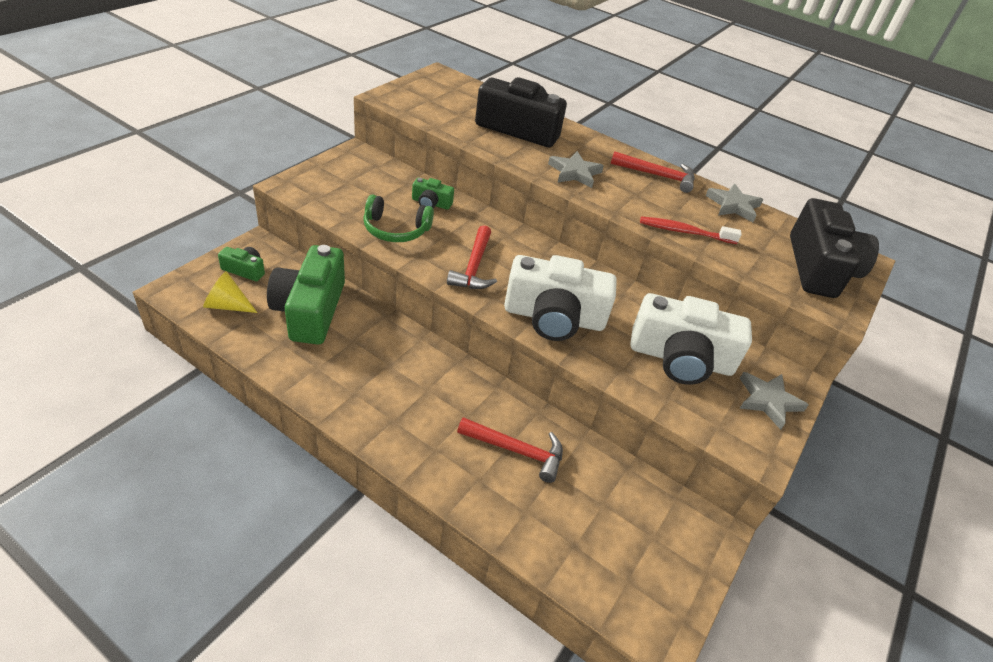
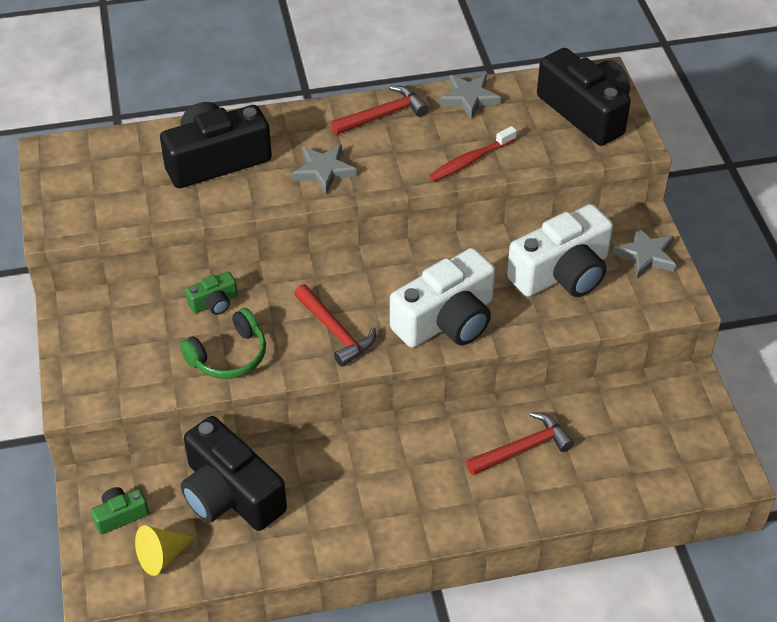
camera: 40 degrees left, 5 degrees up
(310, 310) = (230, 494): green camera -> black camera

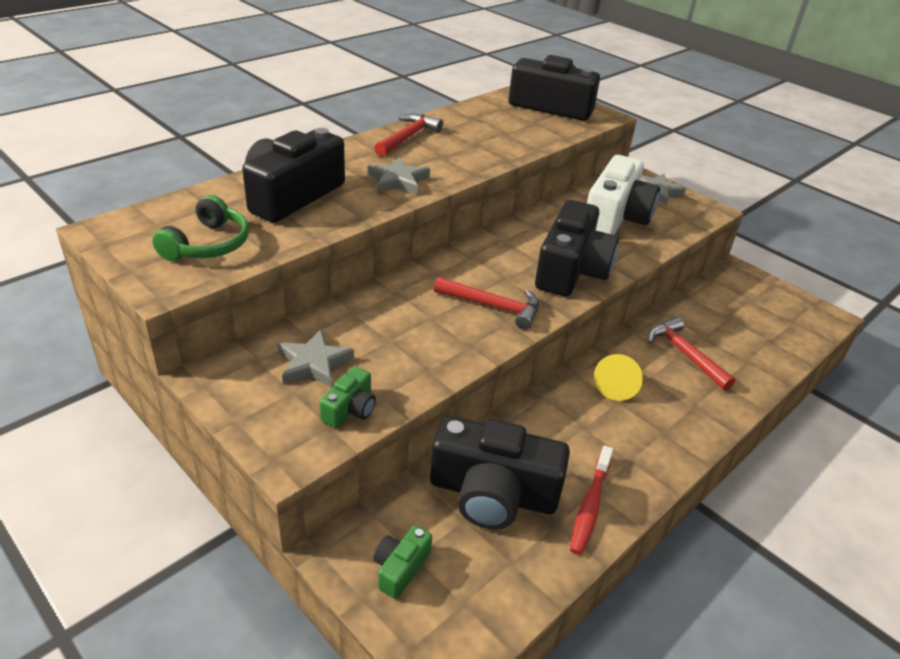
camera: 35 degrees left, 10 degrees down
(161, 556) = (481, 588): yellow cone -> yellow cone (616, 386)
(214, 303) = (362, 321): green camera -> green camera (350, 409)
(229, 356) = (417, 357): green headphones -> green headphones (208, 244)
(447, 320) = (571, 270): white camera -> black camera
(469, 98) = (462, 115): grey star -> grey star (313, 363)
(470, 160) = (506, 148): red toothbrush -> red toothbrush (590, 506)
(523, 448) = (684, 354): red hammer -> red hammer turned 60 degrees counterclockwise

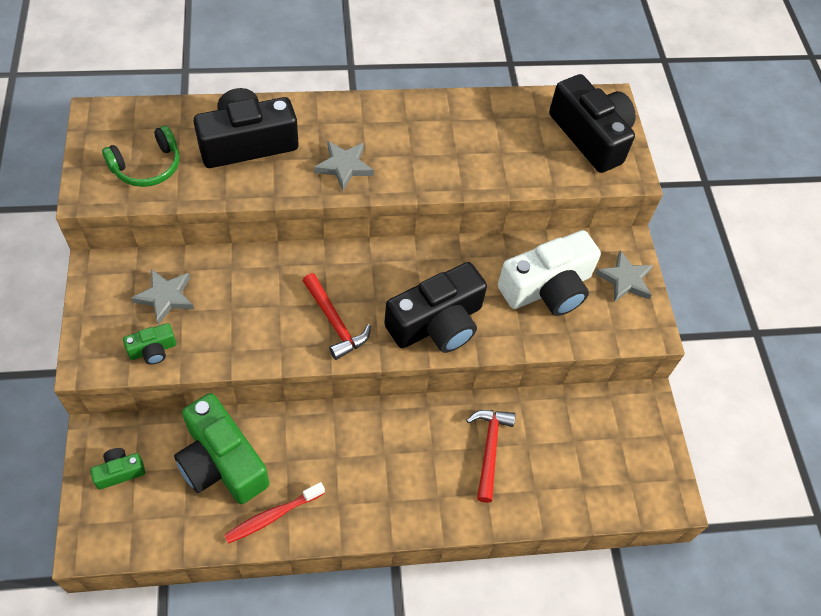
camera: 35 degrees right, 20 degrees up
(408, 137) = (407, 116): red hammer -> none
(493, 493) = (221, 462): black camera -> green camera
(616, 386) = (398, 440): yellow cone -> none

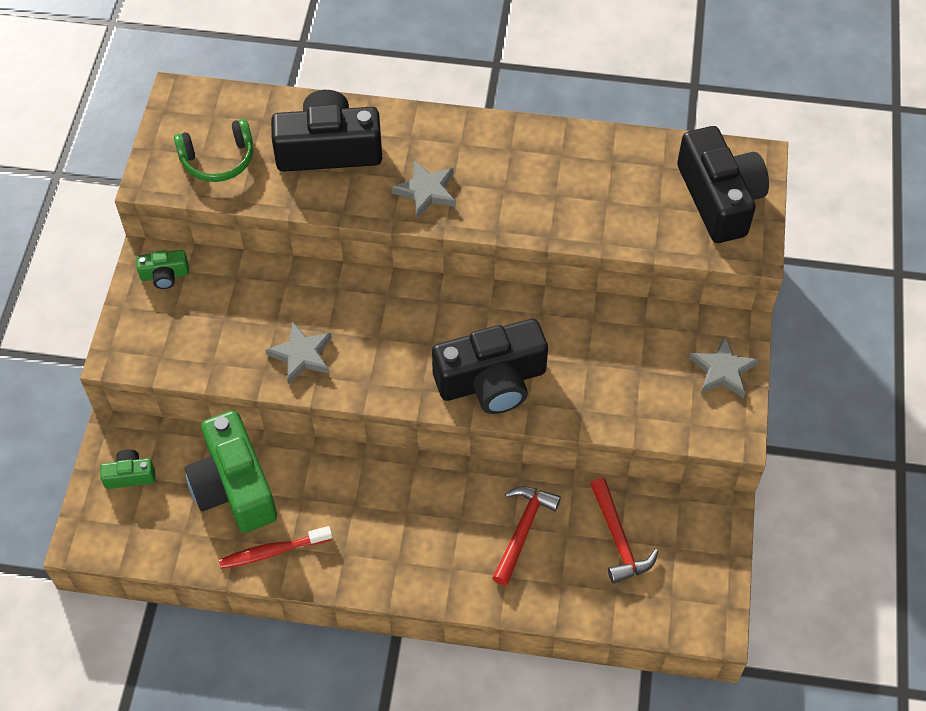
camera: 20 degrees right, 0 degrees up
(153, 350) = (186, 355): green camera -> green camera (165, 275)
(165, 297) = (211, 302): grey star -> grey star (302, 355)
(335, 322) = (381, 360): red hammer -> red hammer (618, 539)
(547, 288) = (628, 364): white camera -> none

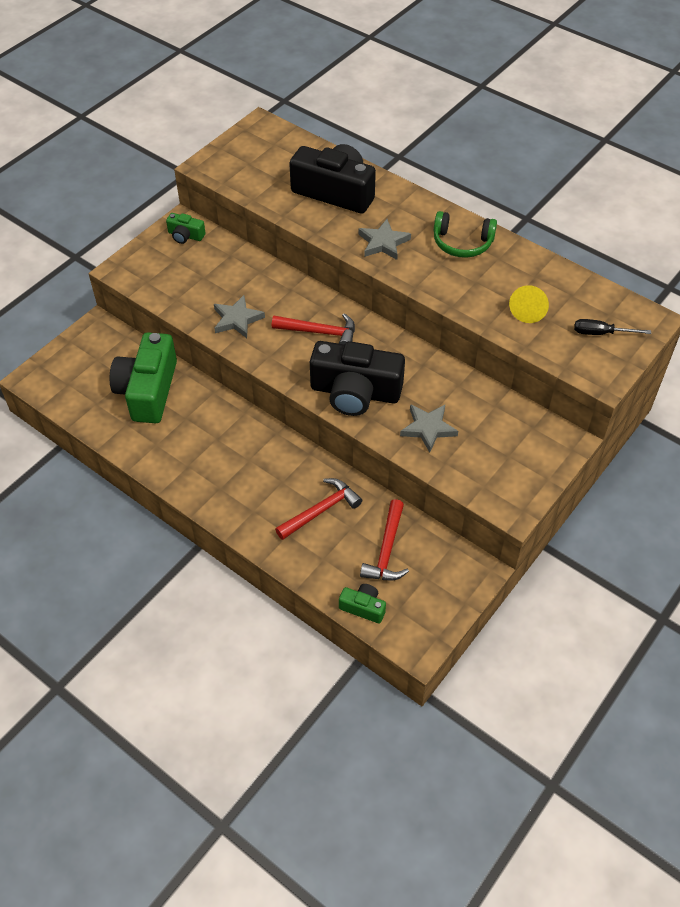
camera: 30 degrees right, 5 degrees down
(130, 475) = (89, 354): green camera -> green camera (363, 607)
(218, 159) = (257, 170): green headphones -> green headphones (462, 243)
(273, 551) = (143, 442): red toothbrush -> none
(406, 327) = (320, 332): none -> red hammer
(631, 205) = (528, 310): none -> yellow cone
(719, 198) = (601, 333): black camera -> black screwdriver
(722, 370) = (534, 462): grey star -> grey star (428, 428)

